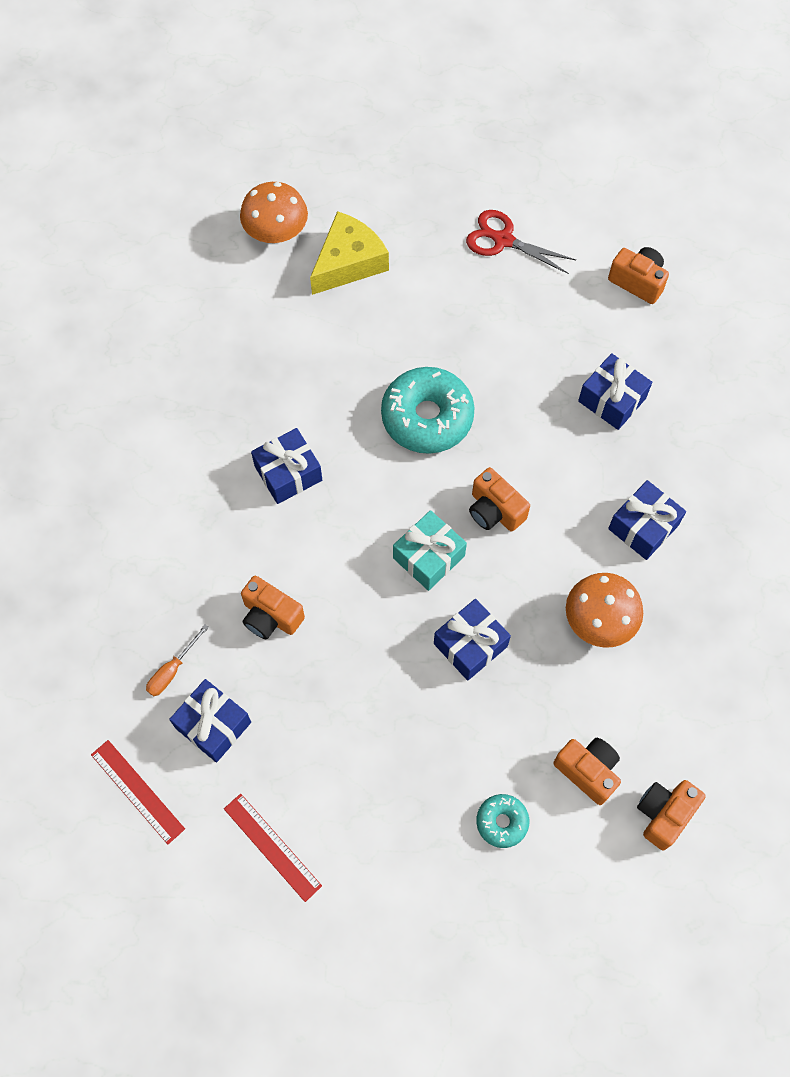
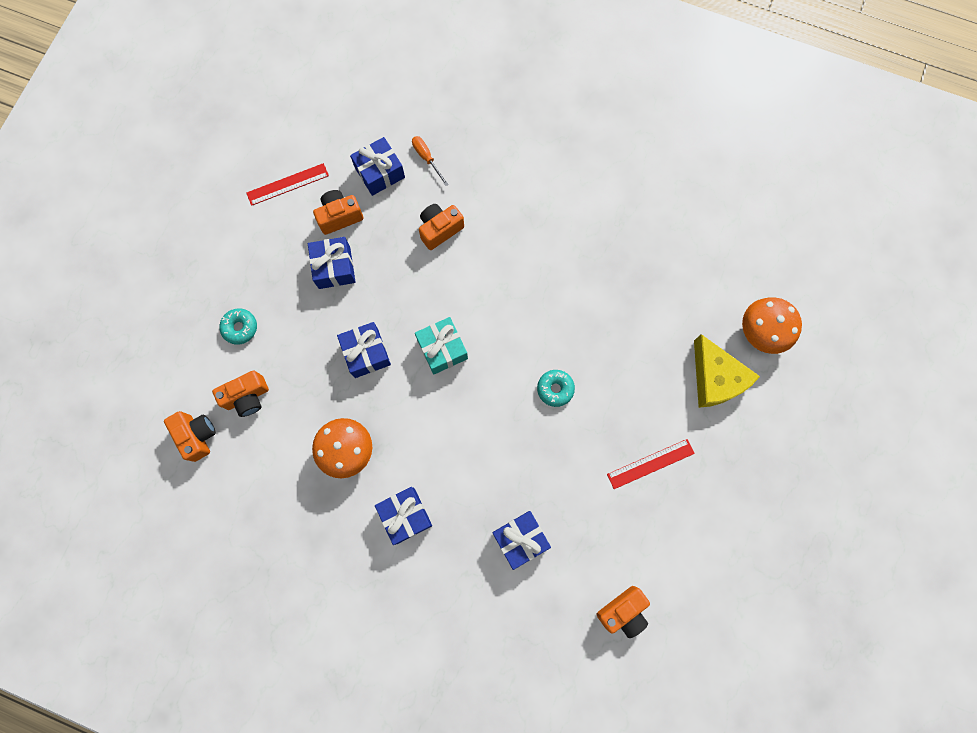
camera: 110 degrees right, 10 degrees up
(137, 791) = (356, 117): red ruler -> red ruler (650, 464)
(288, 473) = (544, 274): blue gift -> blue gift (334, 267)
(427, 417) = (555, 389): turquoise donut -> turquoise donut, size x0.50
(494, 511) = (460, 409): orange camera -> orange camera (339, 216)
(503, 240) = (700, 512): red scissors -> none

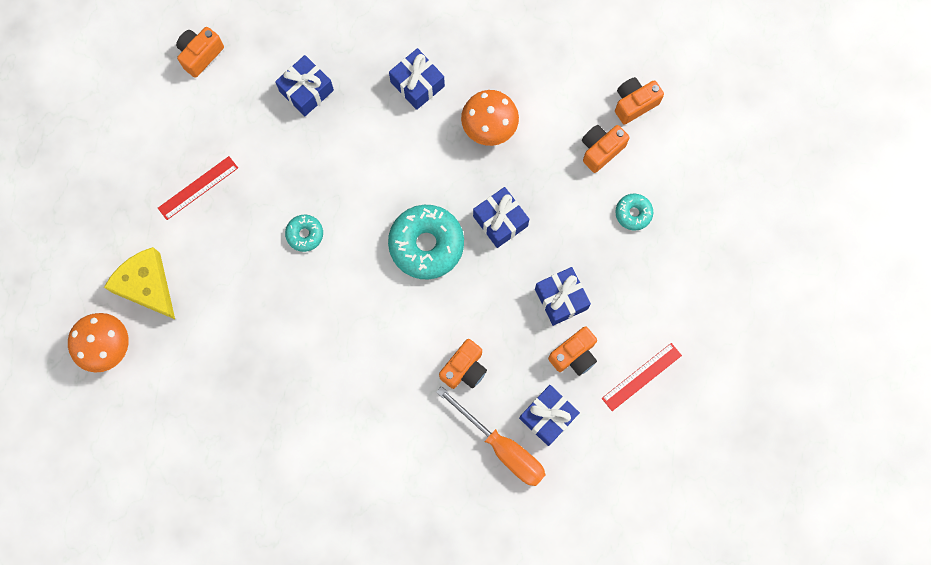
camera: 165 degrees right, 0 degrees up
(197, 435) = (634, 104): orange camera -> orange camera turned 105 degrees clockwise
(427, 158) = (502, 447): orange screwdriver -> orange screwdriver, size x1.99
(442, 349) = (426, 245): turquoise gift -> turquoise donut

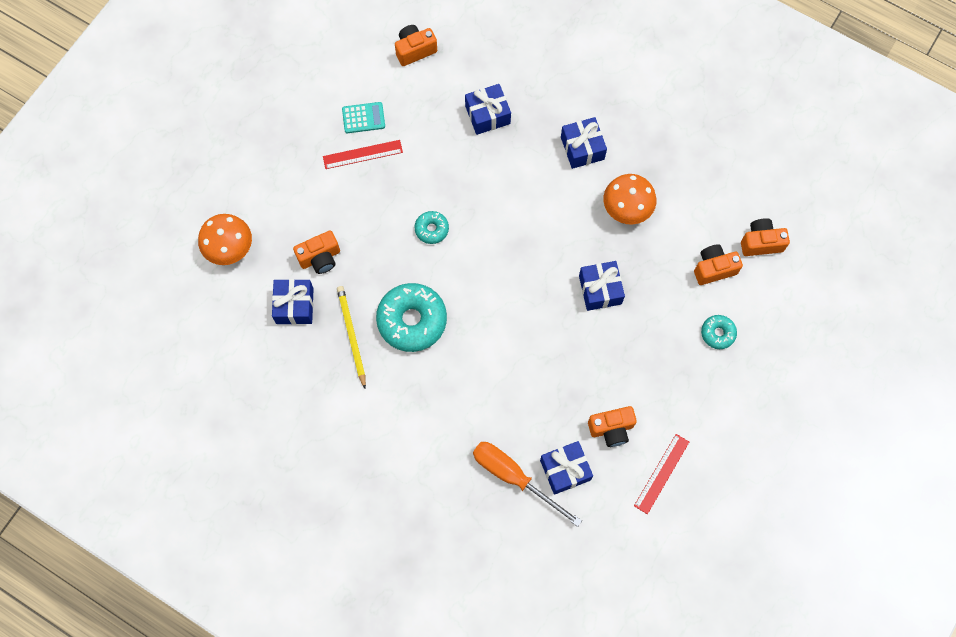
camera: 25 degrees right, 5 degrees down
(147, 286) = (284, 214): yellow cheese -> none
(181, 149) = (363, 118): none -> turquoise calculator
(275, 380) = (351, 336): none -> yellow pencil
(426, 245) = (528, 282): turquoise donut -> turquoise donut (412, 320)
(464, 369) = (512, 398): orange camera -> orange camera (320, 258)
(502, 447) = (514, 477): orange screwdriver -> orange screwdriver turned 150 degrees clockwise
(561, 299) = (622, 377): blue gift -> blue gift (294, 306)
(641, 377) = (662, 473): red ruler -> red ruler turned 45 degrees counterclockwise

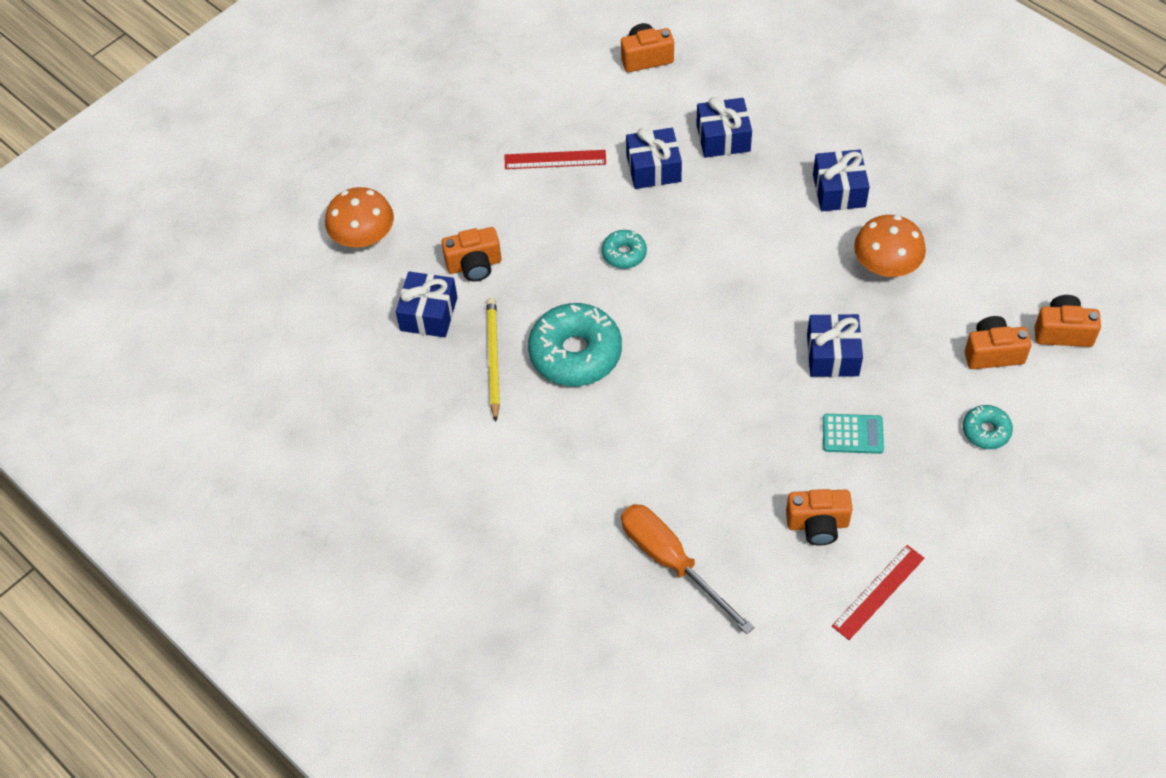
camera: 15 degrees right, 15 degrees down
(363, 118) = (565, 121): turquoise calculator -> turquoise calculator (852, 434)
(565, 470) = (744, 565): blue gift -> blue gift (653, 168)

